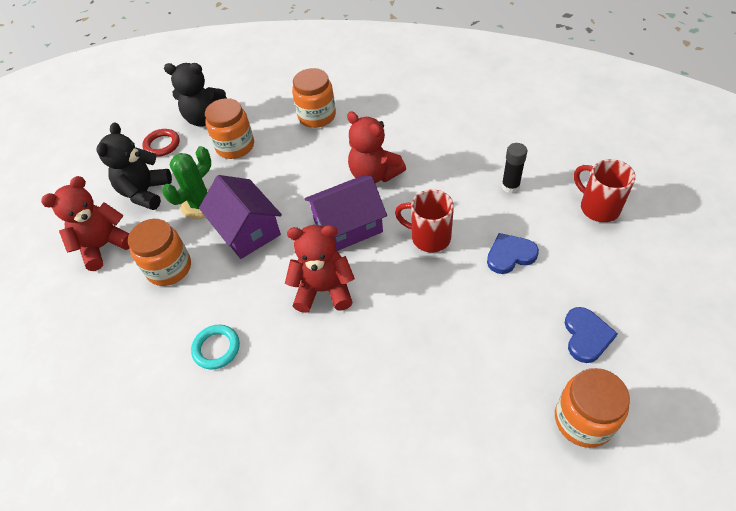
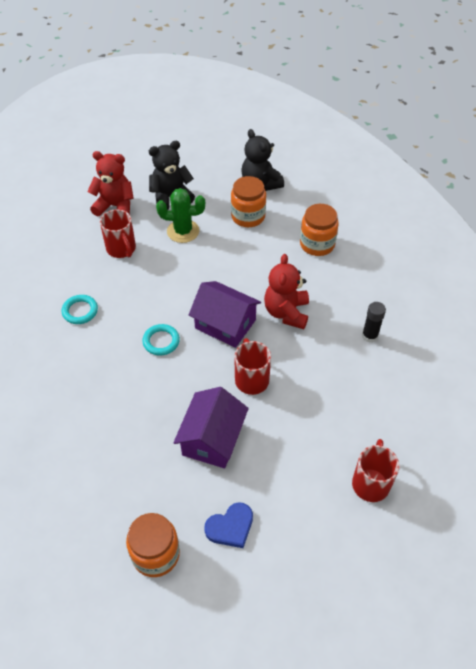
camera: 50 degrees right, 0 degrees up
(162, 145) = (217, 177): red ring -> none
(169, 268) = (121, 249): orange jar -> red mug
(247, 230) = (180, 269): purple house -> purple house (212, 439)
(324, 290) = (161, 341): red teddy bear -> turquoise ring
(510, 186) = (345, 408): black glue stick -> black glue stick (369, 336)
(510, 255) = (273, 440): blue heart -> none

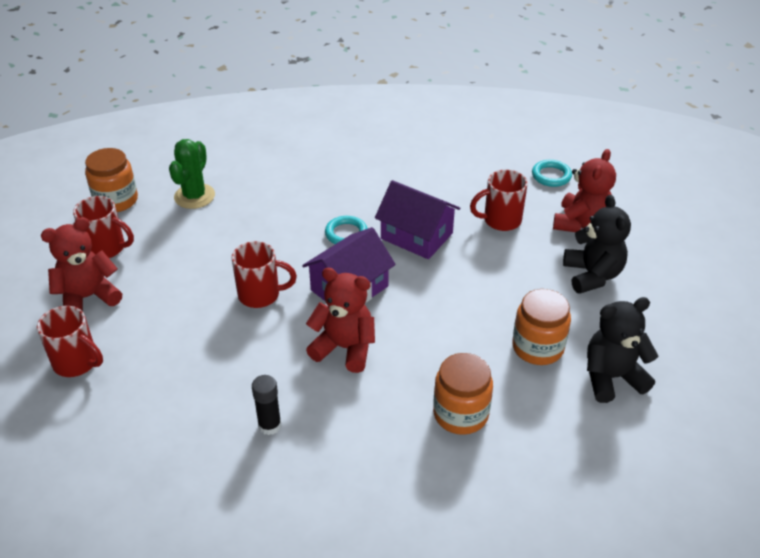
camera: 105 degrees right, 10 degrees down
(80, 311) = (413, 182): turquoise ring -> turquoise ring (551, 176)
(183, 231) = (520, 277): green cactus -> green cactus (194, 196)
(212, 439) = (205, 252): purple house -> purple house (416, 236)
(230, 527) = (107, 248): blue heart -> red mug
(298, 511) = (88, 297): none -> red teddy bear

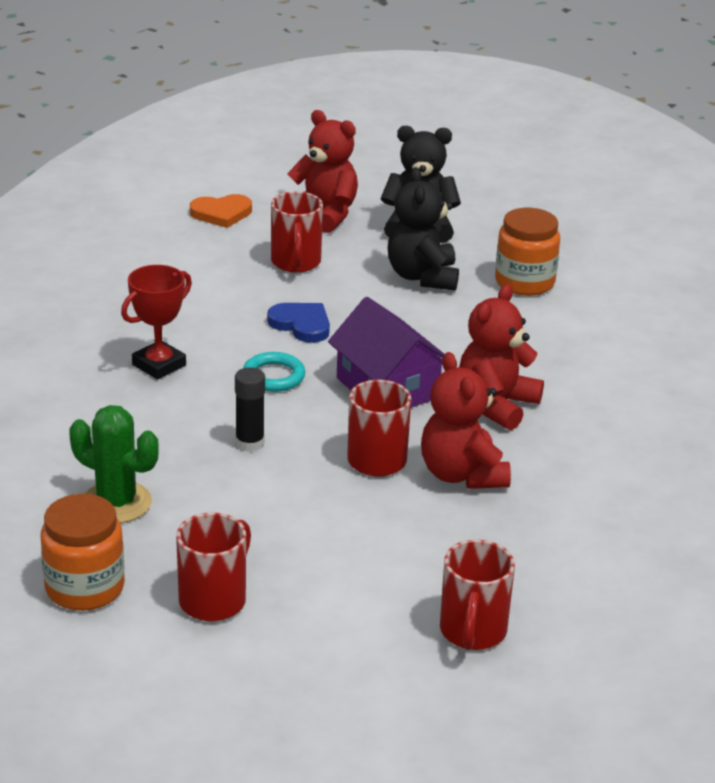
camera: 80 degrees left, 10 degrees down
(77, 363) = (472, 632): red mug -> red mug turned 150 degrees clockwise
(88, 297) = (330, 621): red teddy bear -> red teddy bear (462, 474)
(269, 425) = (613, 473): black glue stick -> black glue stick (249, 443)
(343, 185) = (159, 365): none -> red trophy
(416, 236) = (301, 325): purple house -> blue heart
(460, 414) = (614, 345): orange jar -> none
(551, 176) = (221, 213): turquoise ring -> orange heart
(611, 377) = (577, 251): black teddy bear -> black teddy bear (422, 277)

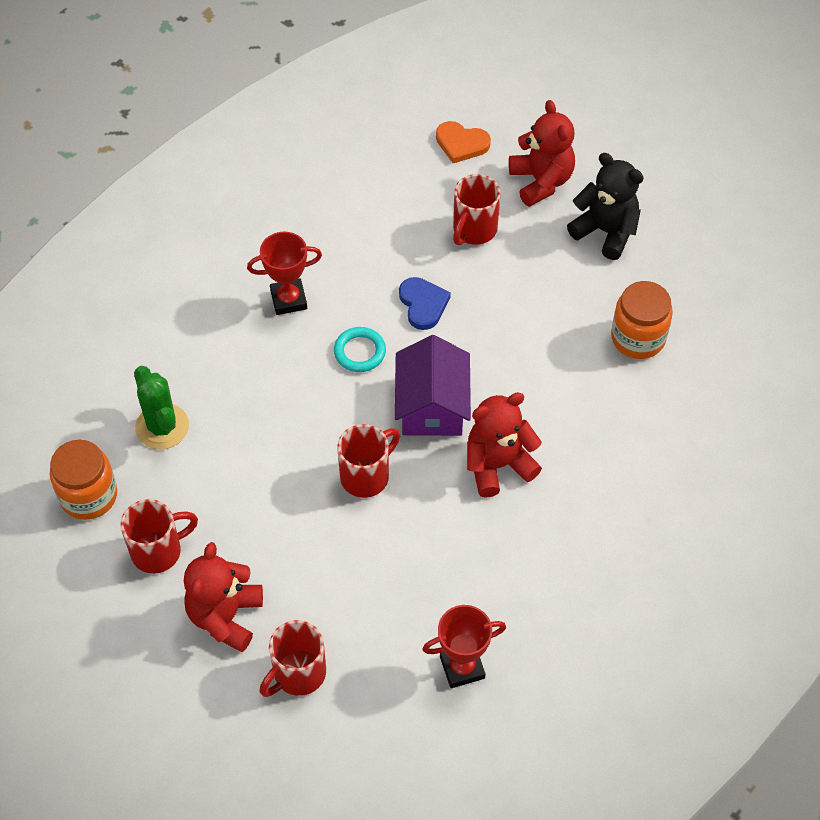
camera: 35 degrees right, 25 degrees up
(249, 443) = (291, 413): black glue stick -> none
(422, 277) = (560, 293): black teddy bear -> none
(462, 474) = (413, 523): red teddy bear -> red teddy bear (225, 616)
(627, 557) = (462, 667): none -> red trophy

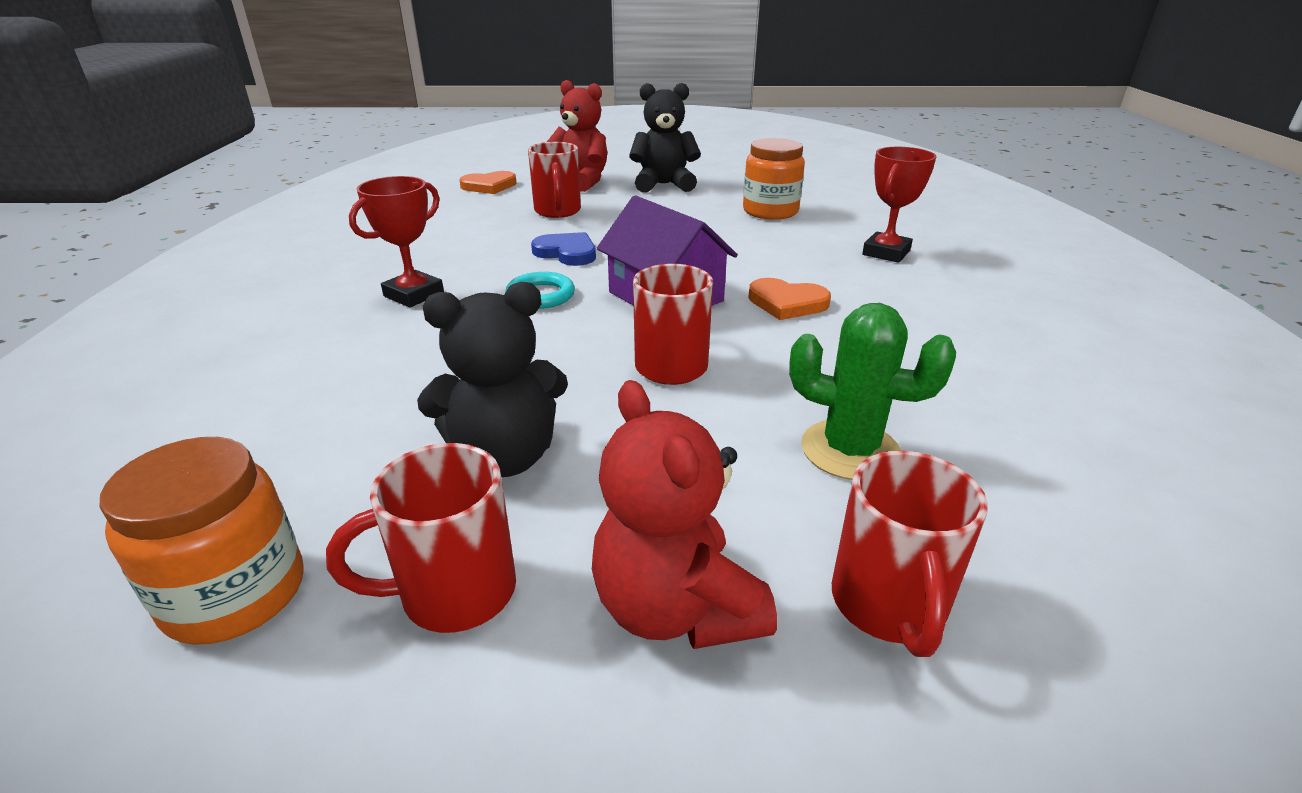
camera: 40 degrees left, 25 degrees down
(158, 551) = (454, 592): red mug -> red mug turned 135 degrees counterclockwise
(162, 427) = (327, 448): green cactus -> green cactus (850, 450)
(230, 488) = (505, 456): none -> black teddy bear
(462, 667) = (1039, 455): red trophy -> red trophy (886, 253)
(498, 465) = (787, 303): red teddy bear -> orange heart

